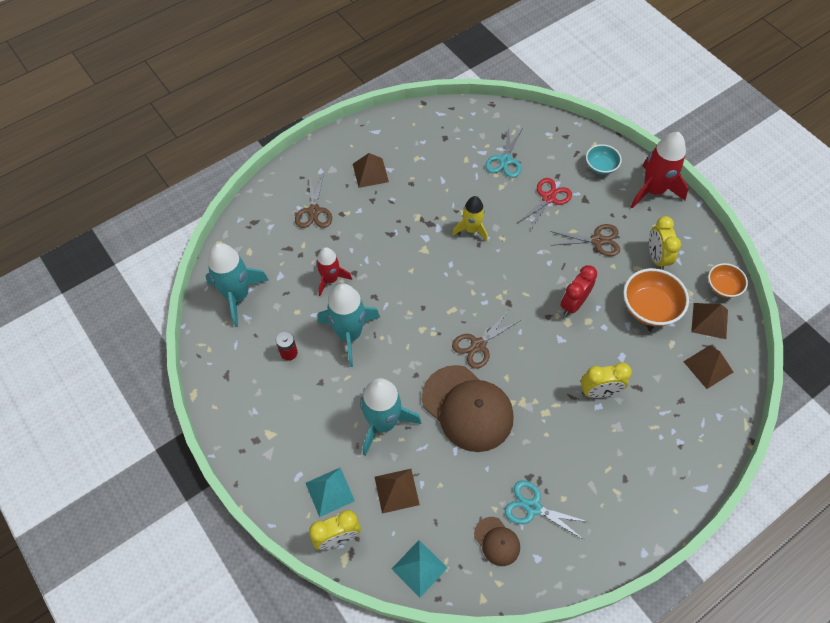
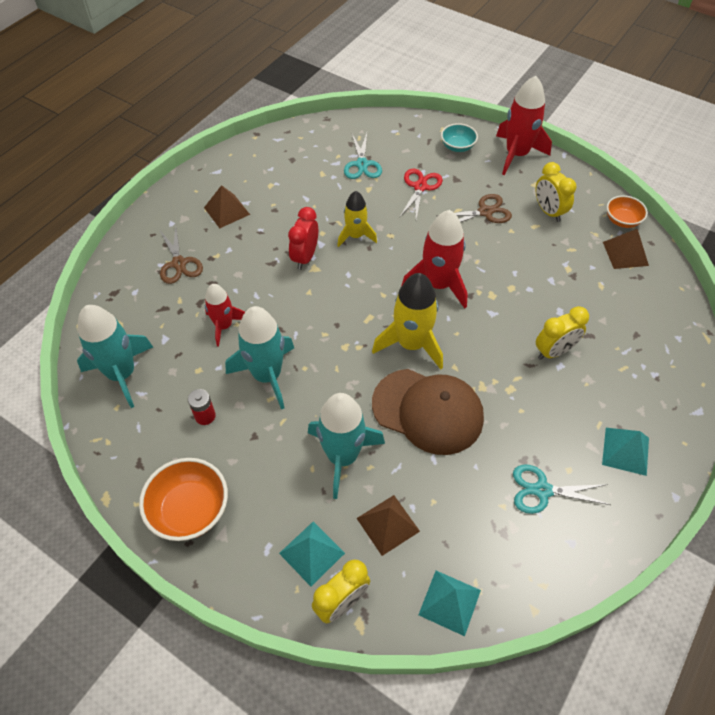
camera: 20 degrees left, 5 degrees down
(478, 345) = (411, 344): brown scissors -> yellow rocket
(497, 541) = (521, 540): brown cap -> none
(524, 297) = (438, 284): none -> red rocket
(573, 304) = (489, 276): red clock -> red clock (305, 257)
(620, 499) = (625, 451): none -> turquoise pyramid
(649, 308) = (564, 258): orange bowl -> orange bowl (190, 510)
(708, 366) = (645, 295): brown pyramid -> none

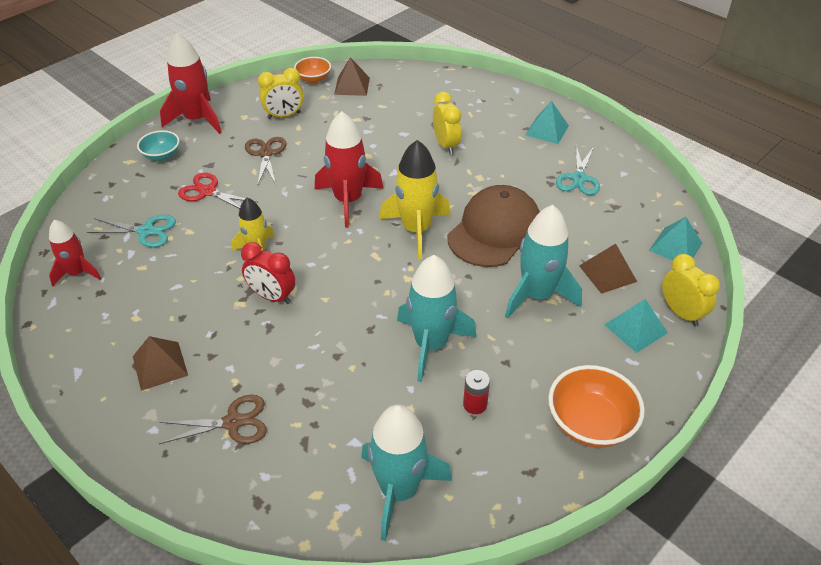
camera: 80 degrees left, 10 degrees down
(224, 326) = (351, 380): red rocket -> red rocket (77, 273)

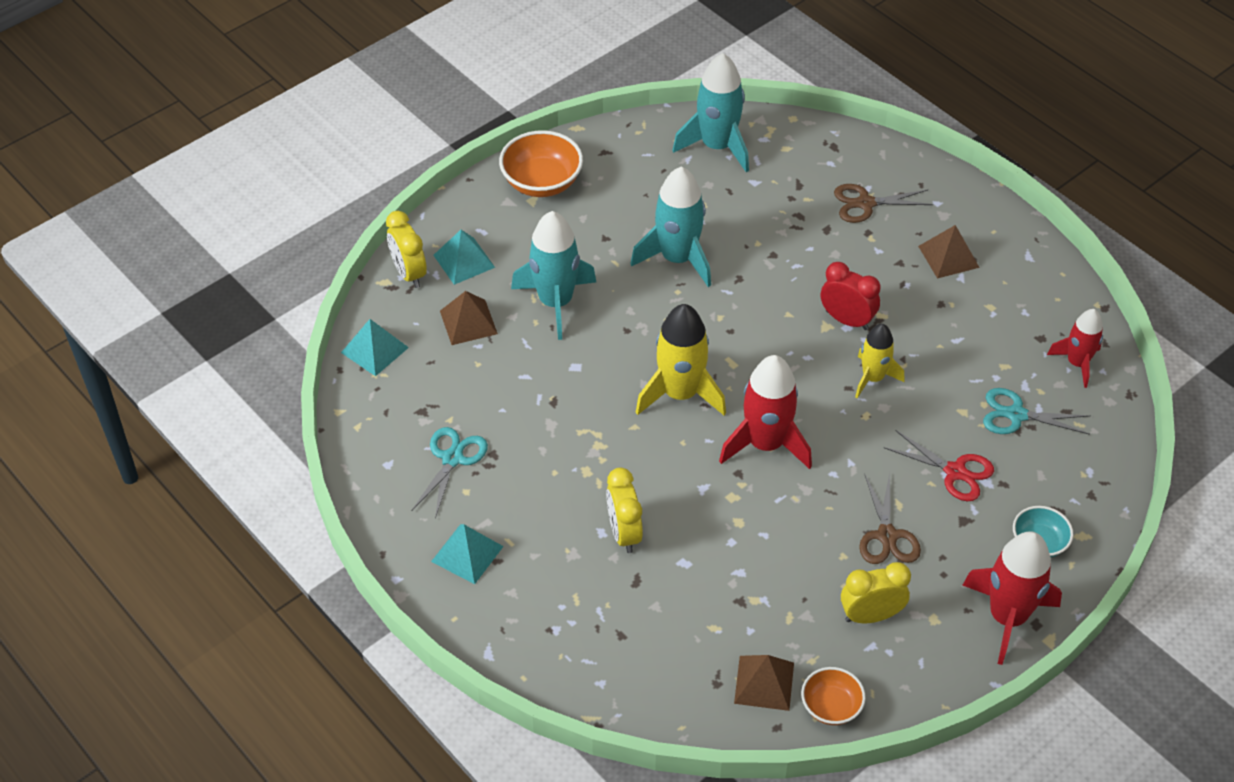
camera: 175 degrees left, 5 degrees up
(475, 404) = (643, 204): red battery -> none
(494, 231) = (584, 386): brown cap -> none

